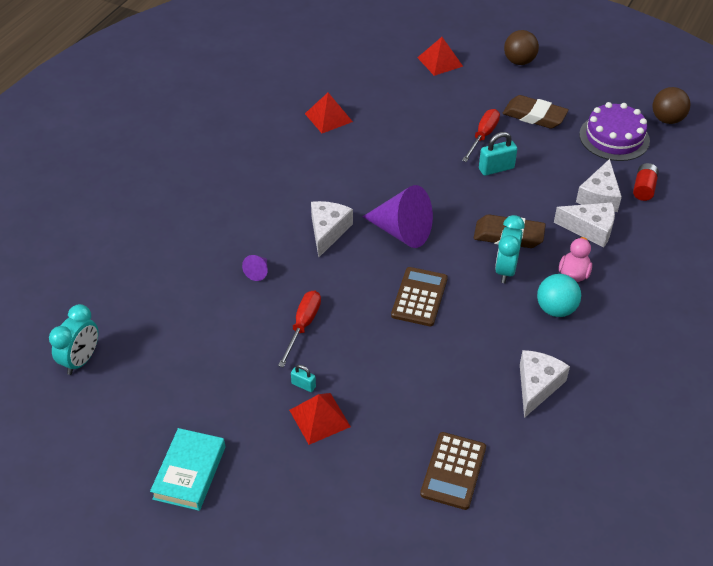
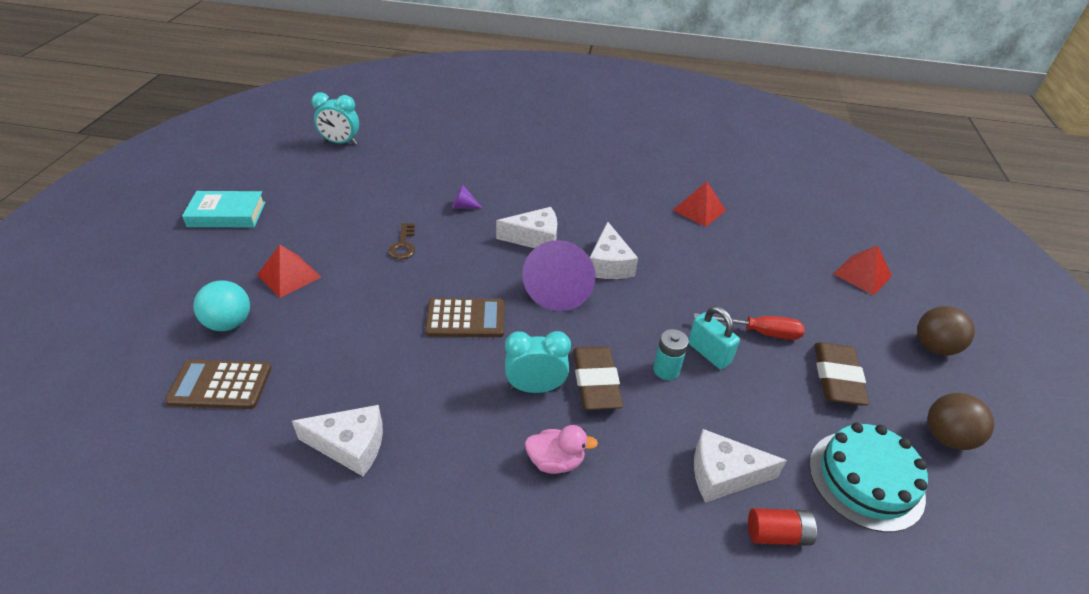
camera: 70 degrees right, 5 degrees down
(303, 326) = (403, 245): red screwdriver -> brown key
(303, 385) = (329, 258): turquoise padlock -> none
(506, 195) = (666, 370): none -> turquoise battery
(556, 309) = (485, 449): turquoise ball -> turquoise ball (229, 323)
(590, 229) = (651, 471): white cheese -> white cheese (609, 264)
(614, 137) = (865, 479): purple cake -> turquoise cake
(667, 119) = (970, 554): brown ball -> brown ball (947, 437)

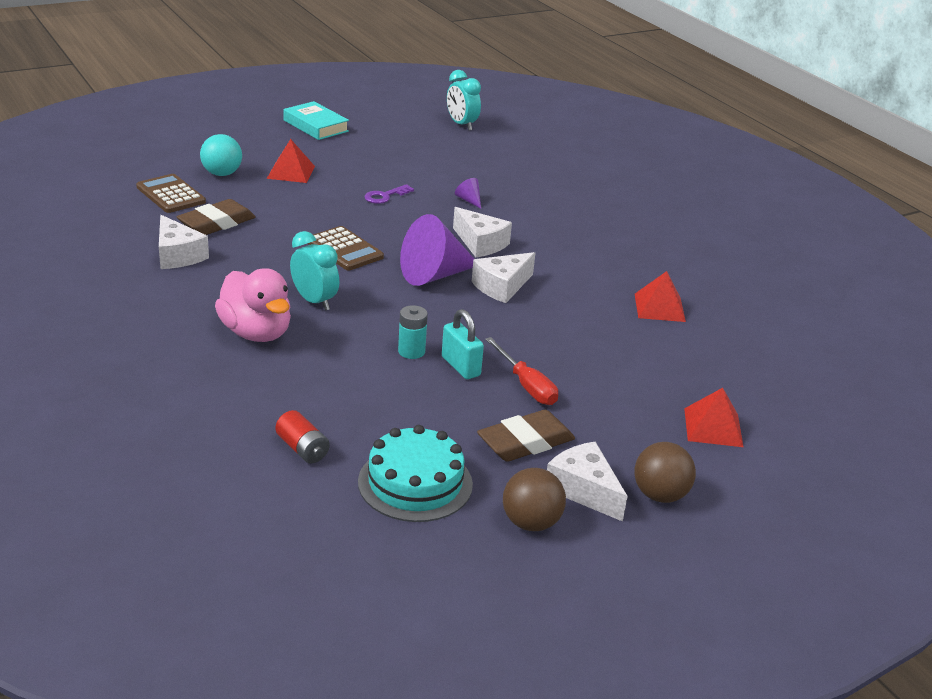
camera: 50 degrees right, 10 degrees down
(403, 245) = (385, 196): brown key -> purple key
(555, 461) = (256, 333): pink duck -> pink duck, size x1.73
(596, 382) = (354, 324): brown eraser -> brown eraser (217, 223)
(708, 353) = (460, 366): turquoise padlock -> turquoise padlock turned 45 degrees counterclockwise
(723, 474) = (332, 409): white cheese -> white cheese (584, 490)

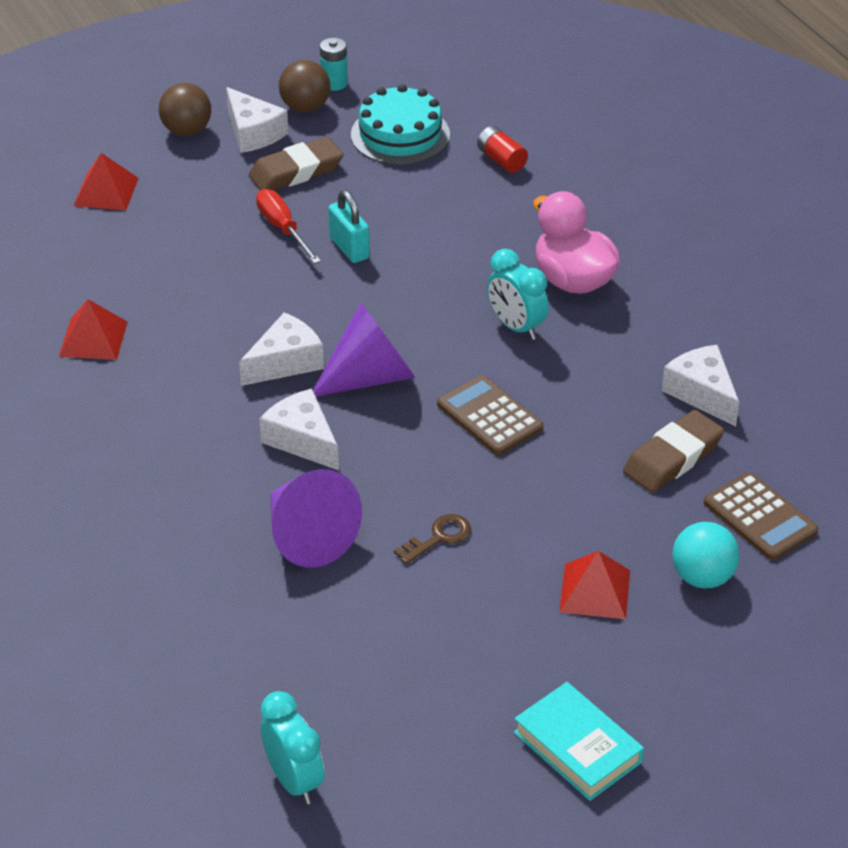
camera: 175 degrees left, 10 degrees up
(385, 196) = (439, 537): purple key -> brown key
(411, 351) = (401, 264): turquoise battery -> turquoise battery (334, 83)
(469, 200) = (307, 536): purple cone -> purple cone, size x2.32

